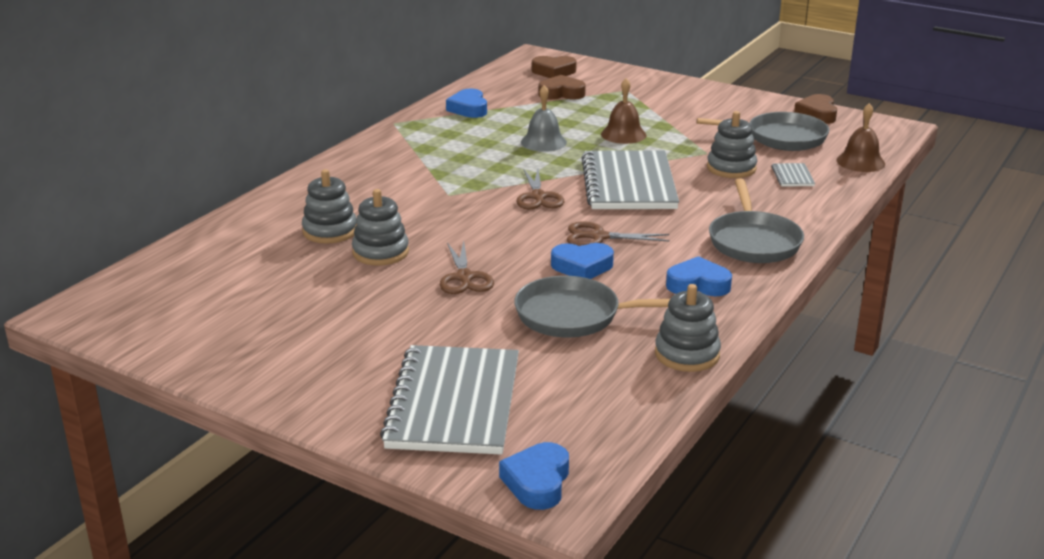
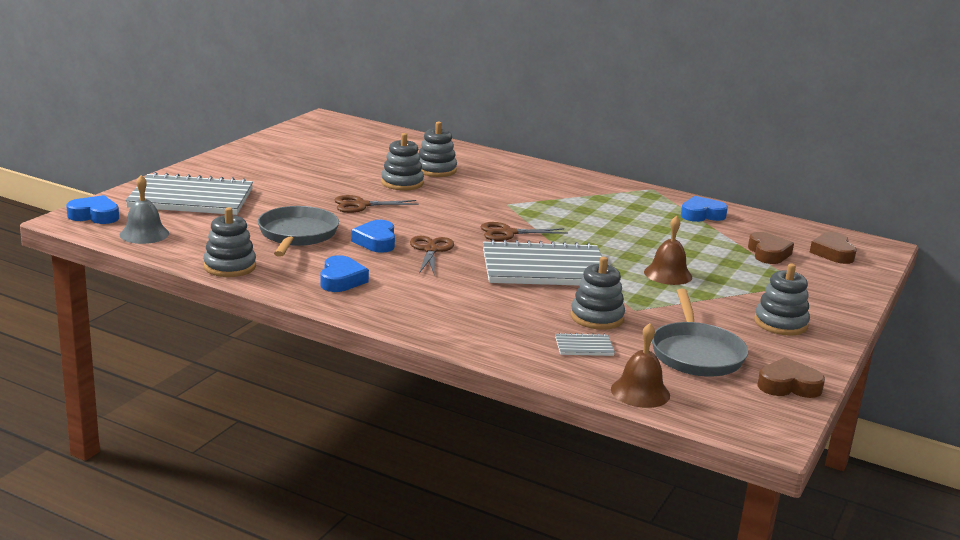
camera: 85 degrees right, 5 degrees down
(543, 142) = (632, 240): grey bell -> grey bell (144, 234)
(709, 105) = (780, 323): none -> grey stacking toy
(753, 241) = (424, 310): grey pan -> none

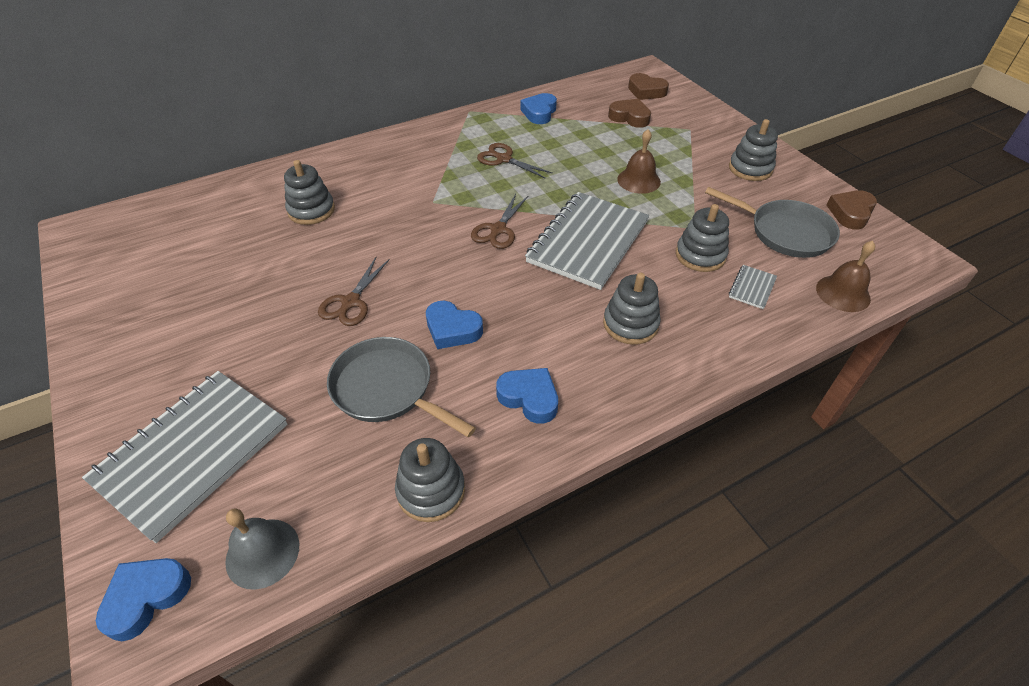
camera: 55 degrees left, 25 degrees up
(402, 183) = (321, 247): grey stacking toy -> grey stacking toy (630, 324)
(431, 250) = (500, 297): brown scissors -> brown scissors (503, 159)

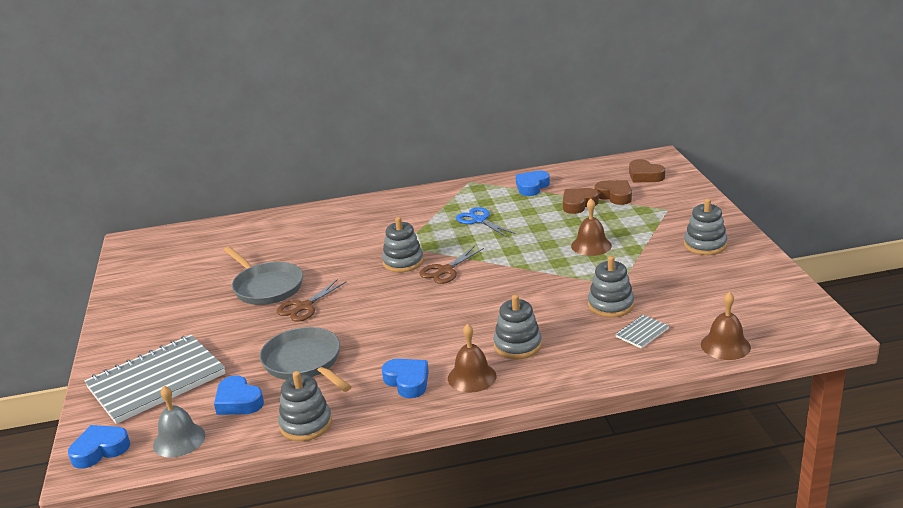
camera: 20 degrees right, 20 degrees down
(311, 210) = (303, 244): grey stacking toy -> grey stacking toy (403, 262)
(452, 329) = (372, 332): blue heart -> blue heart (238, 401)
(503, 159) = (479, 220): brown scissors -> blue scissors
(587, 242) = (516, 286): grey notebook -> none
(602, 378) = (472, 377): none -> brown bell
(785, 232) = (703, 296): grey pan -> grey pan (266, 287)
(850, 213) = (780, 288): brown heart -> brown heart (578, 204)

